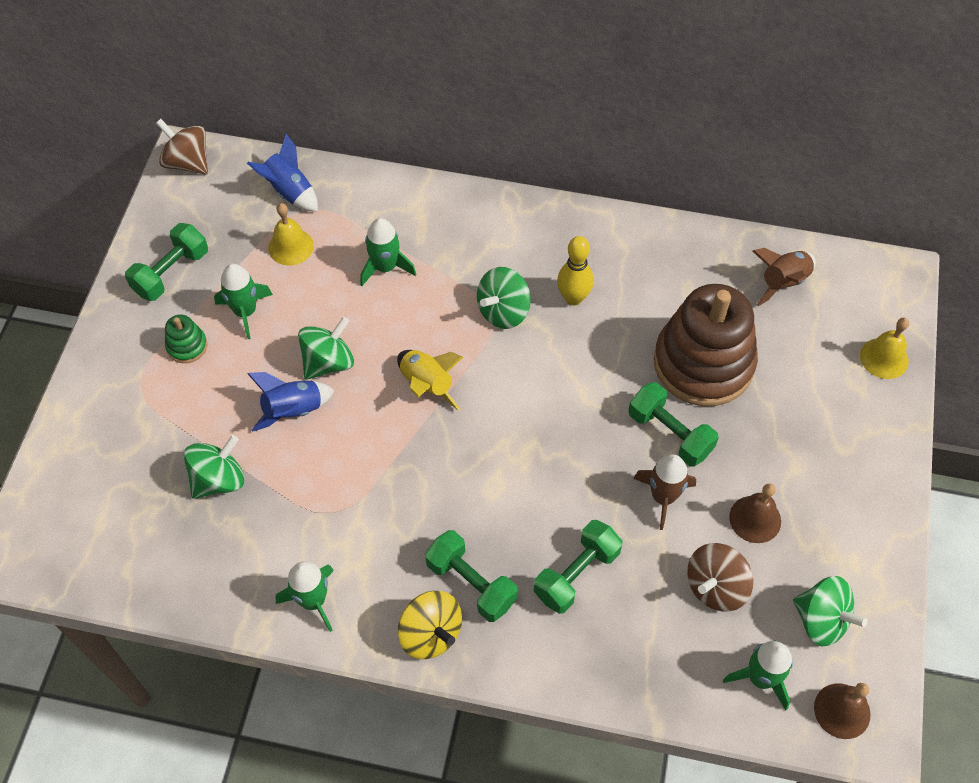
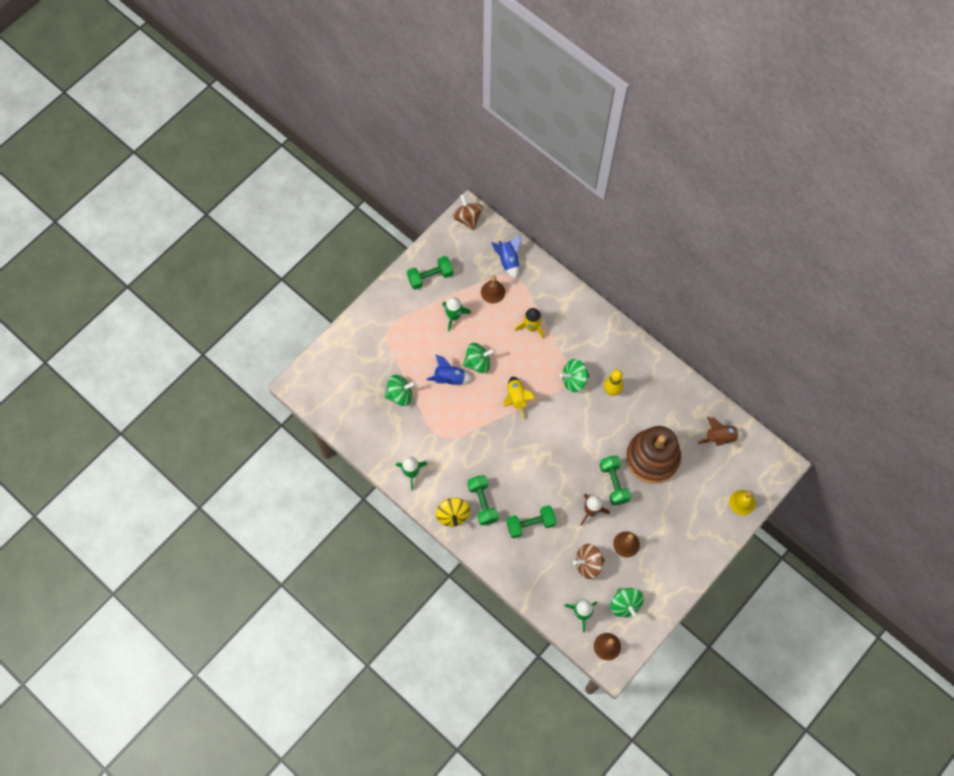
camera: 30 degrees right, 10 degrees up
(187, 346) = (418, 320): green stacking toy -> none
(291, 247) = (493, 292): yellow bell -> brown bell
(385, 267) = (531, 327): green rocket -> yellow rocket

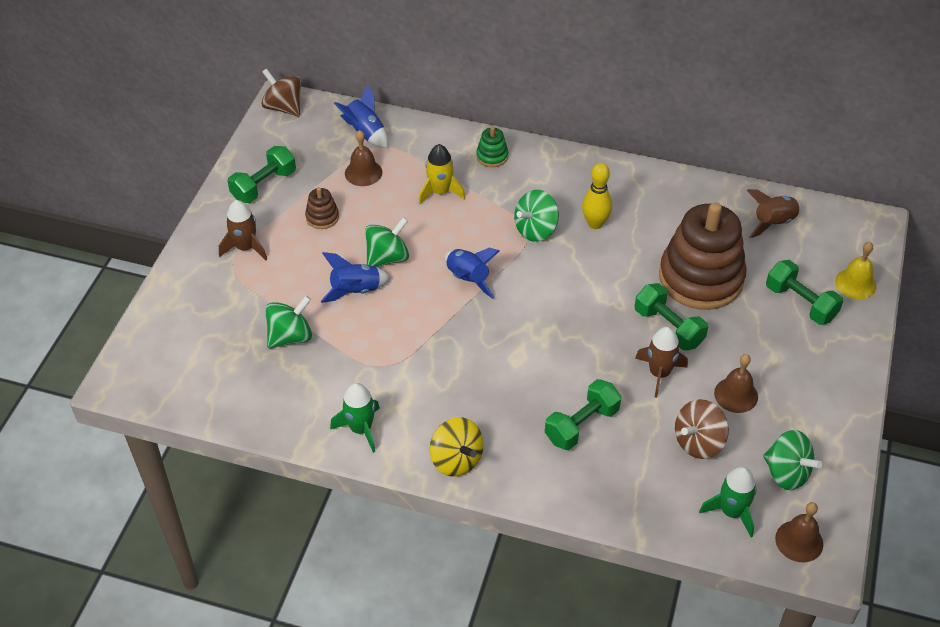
camera: 25 degrees left, 20 degrees down
(401, 320) = (245, 248): none -> brown rocket
(454, 316) = (322, 217): green rocket -> brown stacking toy
(482, 503) = (493, 426): green dumbbell -> green dumbbell (800, 303)
(516, 398) = (467, 279): yellow rocket -> blue rocket
(576, 312) = (492, 156): none -> green stacking toy

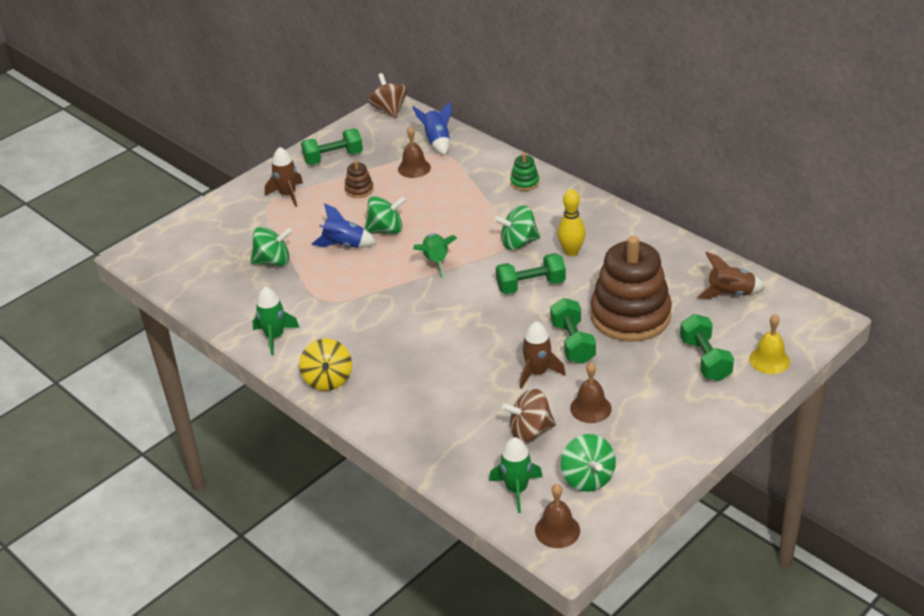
camera: 30 degrees right, 10 degrees down
(440, 192) = (463, 196): yellow rocket -> none
(467, 279) = (435, 262): blue rocket -> green rocket
(581, 425) = (444, 388): green dumbbell -> green dumbbell (531, 285)

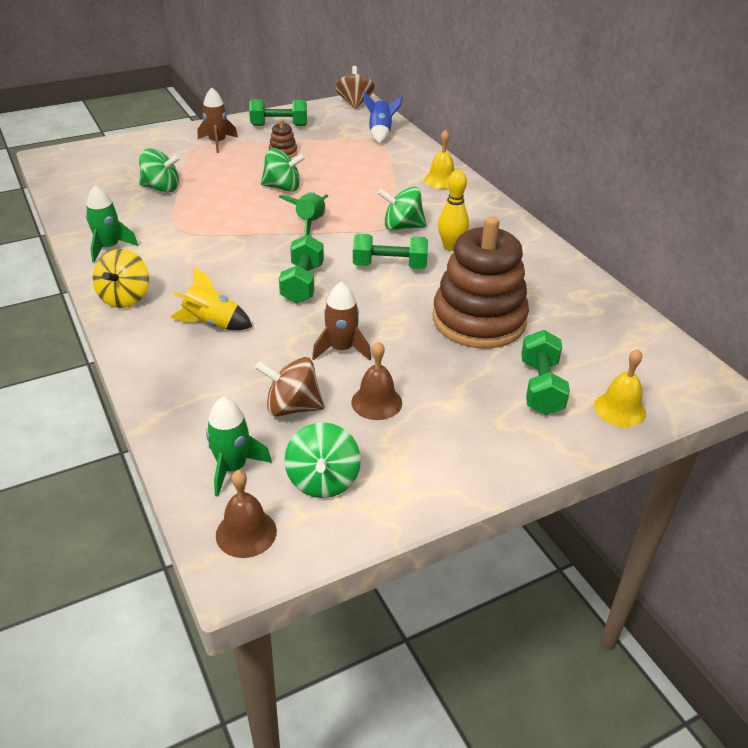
camera: 15 degrees right, 0 degrees up
(344, 245) = (235, 190): blue rocket -> none
(414, 168) = (345, 148): brown bell -> none
(419, 381) = (212, 324): none -> yellow rocket
(524, 183) = (441, 180): green stacking toy -> yellow bell
(572, 343) = (399, 330): green dumbbell -> green dumbbell (302, 283)
(730, 294) = (605, 327): brown rocket -> none

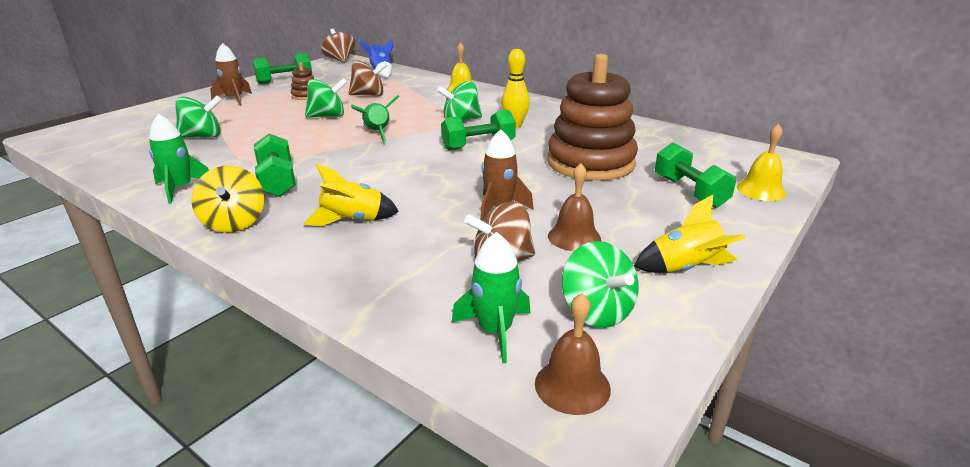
camera: 25 degrees left, 10 degrees down
(302, 283) = (413, 172): green dumbbell -> green dumbbell (277, 181)
(342, 166) = (369, 95): none -> brown spinning top
(439, 469) = (685, 269): none -> yellow rocket

